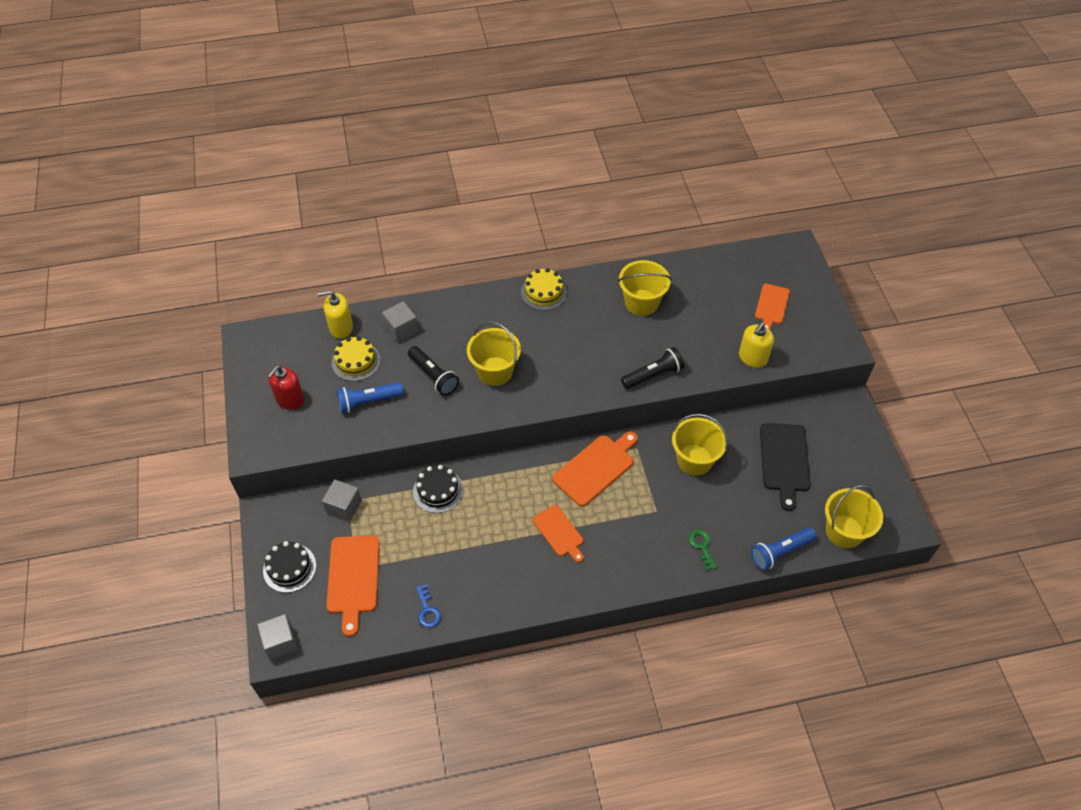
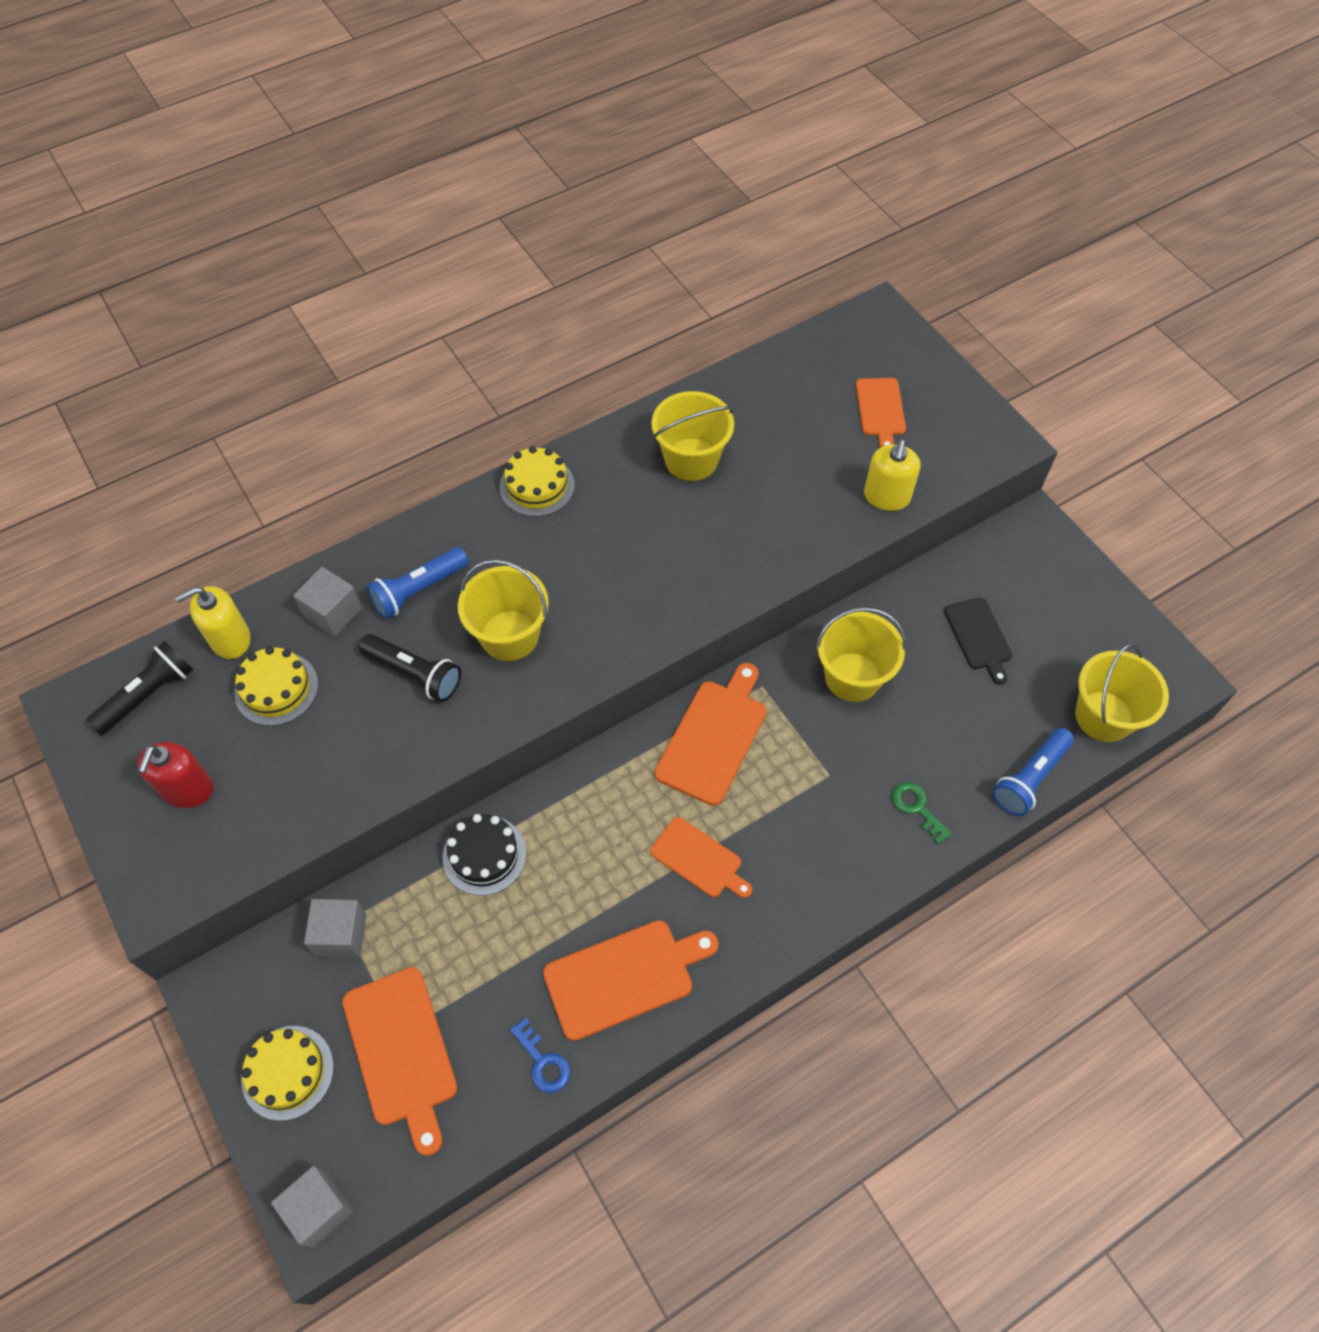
camera: 20 degrees left, 5 degrees up
(289, 568) = (287, 1072): black cake -> yellow cake
(368, 401) = (323, 750): blue flashlight -> blue flashlight (418, 590)
(490, 581) = (624, 976): none -> orange cutting board
(653, 375) = (754, 567): black flashlight -> black flashlight (148, 695)
(784, 461) = (979, 636): black cutting board -> black cutting board, size x0.64

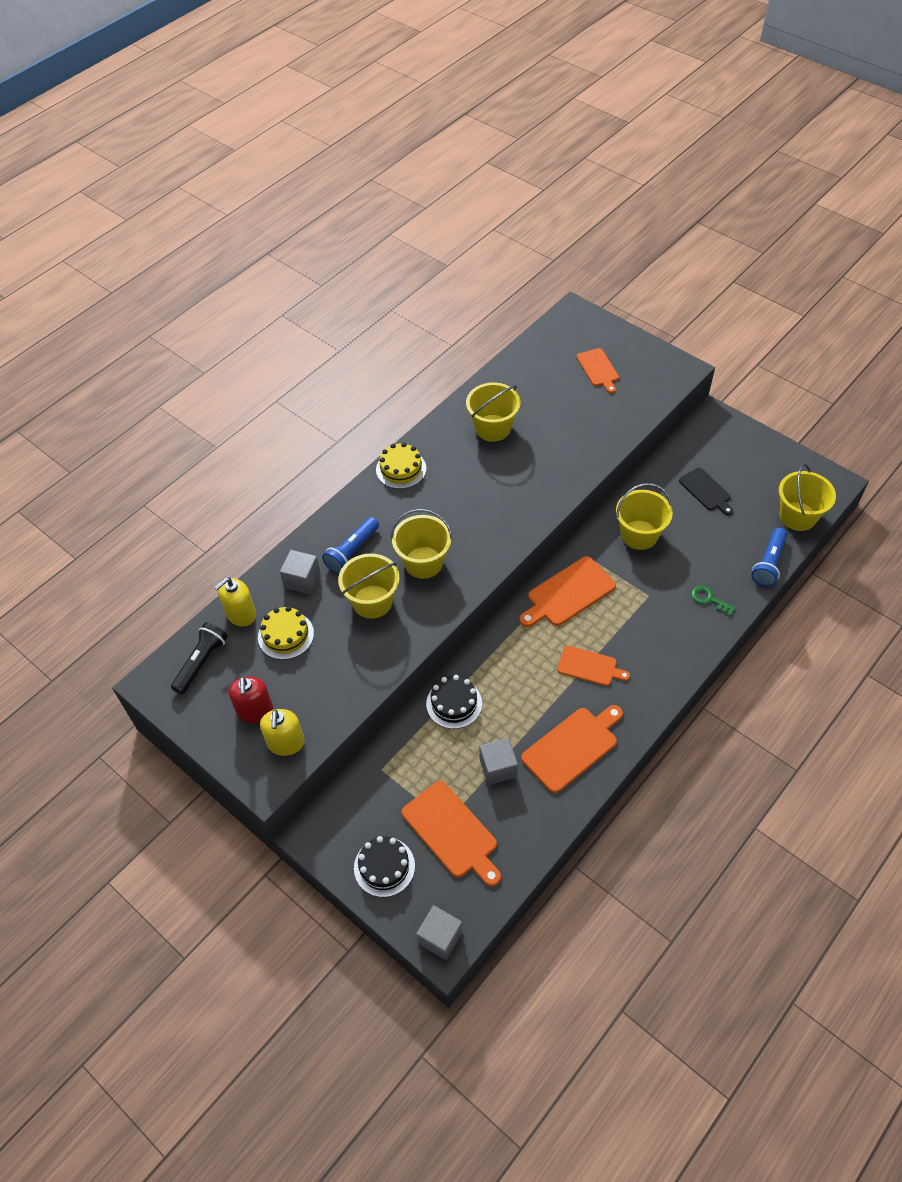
camera: 15 degrees left, 5 degrees down
(287, 1072) = (384, 866): yellow cake -> black cake
(341, 935) = (382, 777): grey cube -> grey cube (498, 767)
(414, 674) = (372, 601): black flashlight -> yellow bucket
(543, 1062) = (543, 810): blue key -> none
(713, 737) = (568, 593): orange cutting board -> orange cutting board turned 135 degrees counterclockwise
(886, 497) = (623, 419): yellow soap dispenser -> yellow soap dispenser (286, 743)

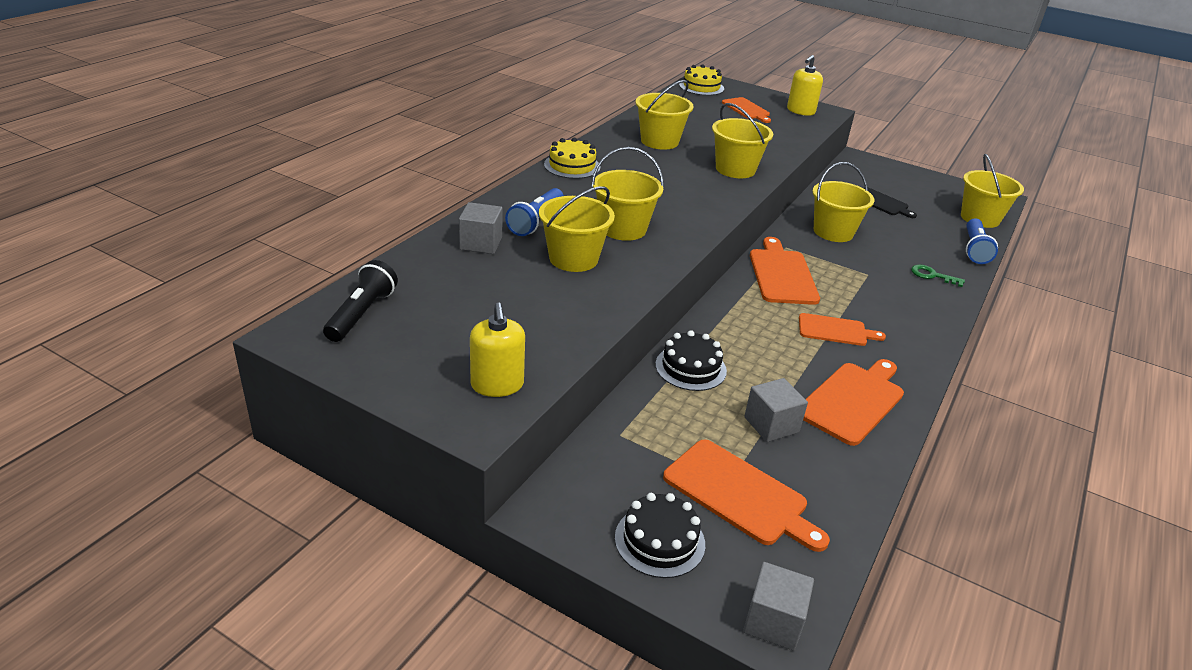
camera: 15 degrees left, 20 degrees down
(241, 614) = (408, 271): yellow soap dispenser -> yellow soap dispenser (800, 111)
(255, 711) = (446, 355): red soap dispenser -> none
(286, 635) = (471, 287): yellow cake -> yellow cake (701, 87)
(551, 474) = (735, 169): none -> yellow bucket
(568, 593) = (782, 274): orange cutting board -> orange cutting board turned 135 degrees clockwise

